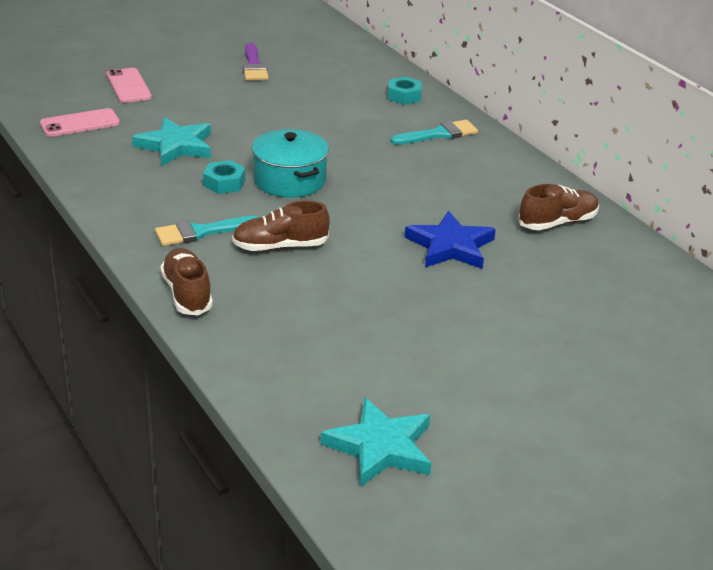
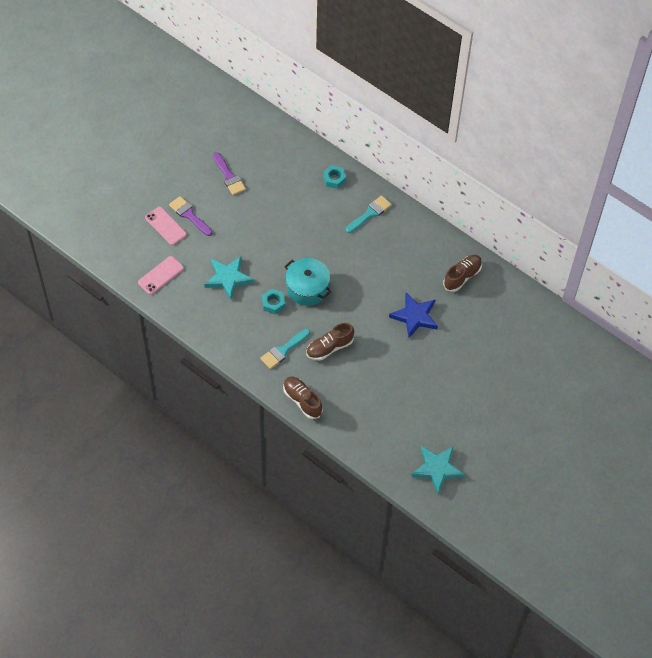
camera: 20 degrees left, 25 degrees up
(170, 84) = (189, 215): none -> purple brush

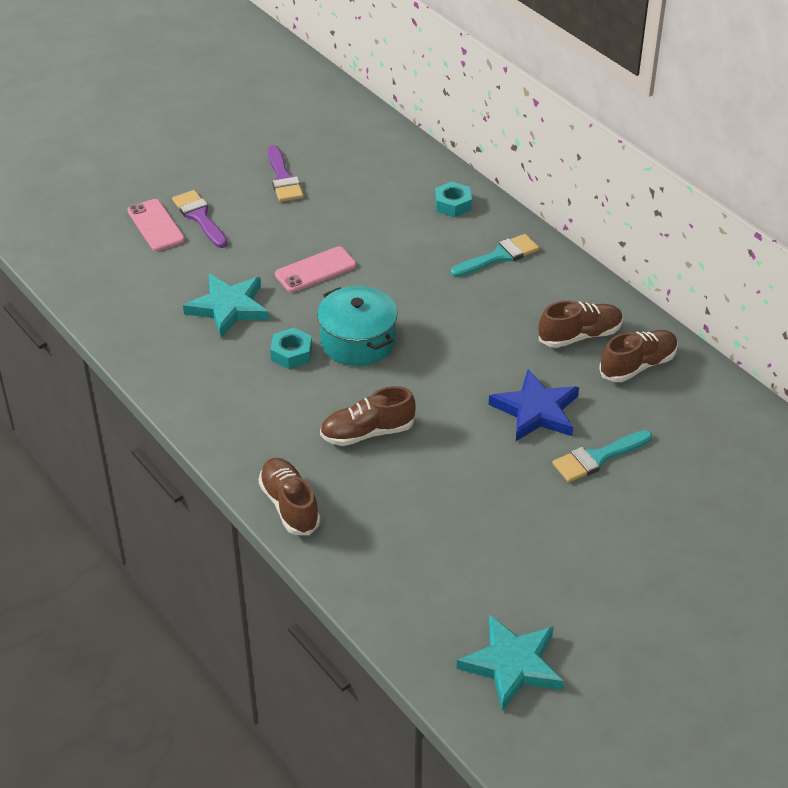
camera: 15 degrees right, 15 degrees down
(161, 275) = (119, 287): pink phone -> pink phone (315, 270)
(283, 350) = (283, 423): turquoise brush -> turquoise brush (597, 458)
(427, 262) = (580, 336): none -> brown shoe

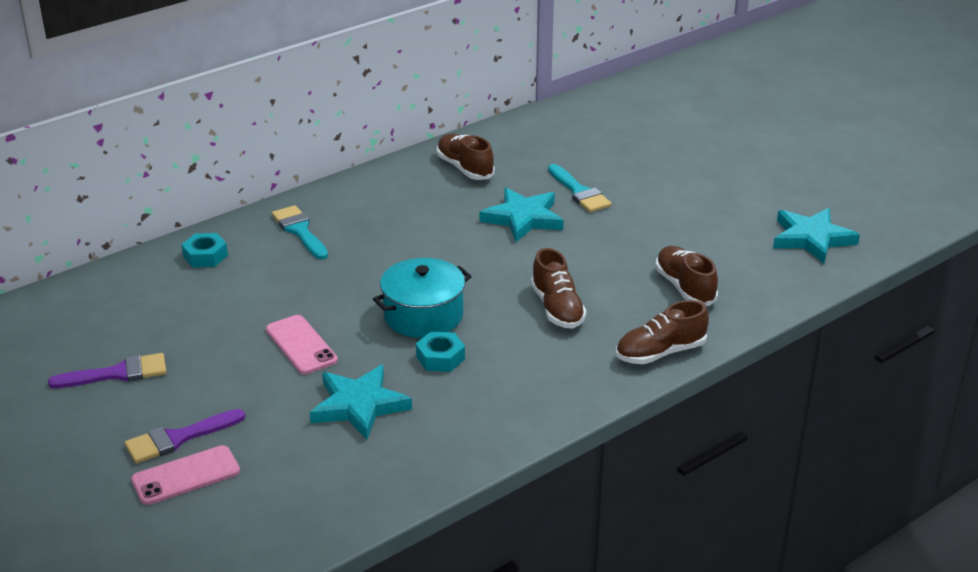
camera: 90 degrees left, 10 degrees down
(536, 410) = (523, 218): blue star -> turquoise star
(580, 336) = (423, 193): brown shoe -> brown shoe (685, 287)

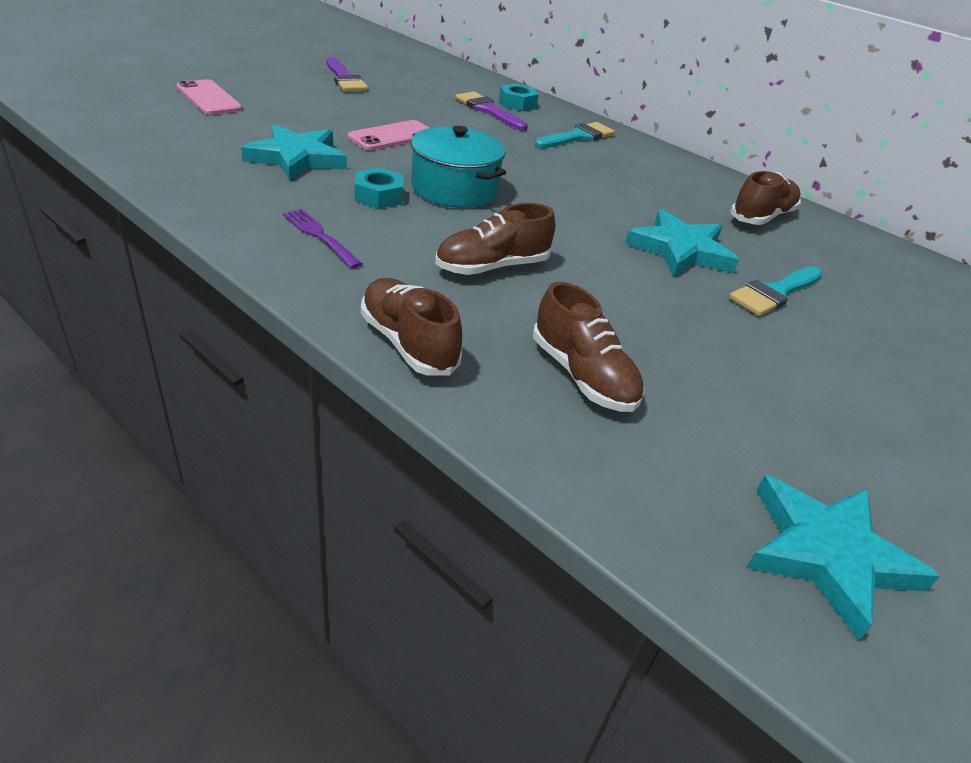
camera: 75 degrees right, 5 degrees up
(178, 438) = (258, 96): purple brush -> purple brush (488, 110)
(517, 390) = (320, 236): none -> purple fork
(685, 287) = (582, 375): brown shoe -> brown shoe turned 90 degrees clockwise

